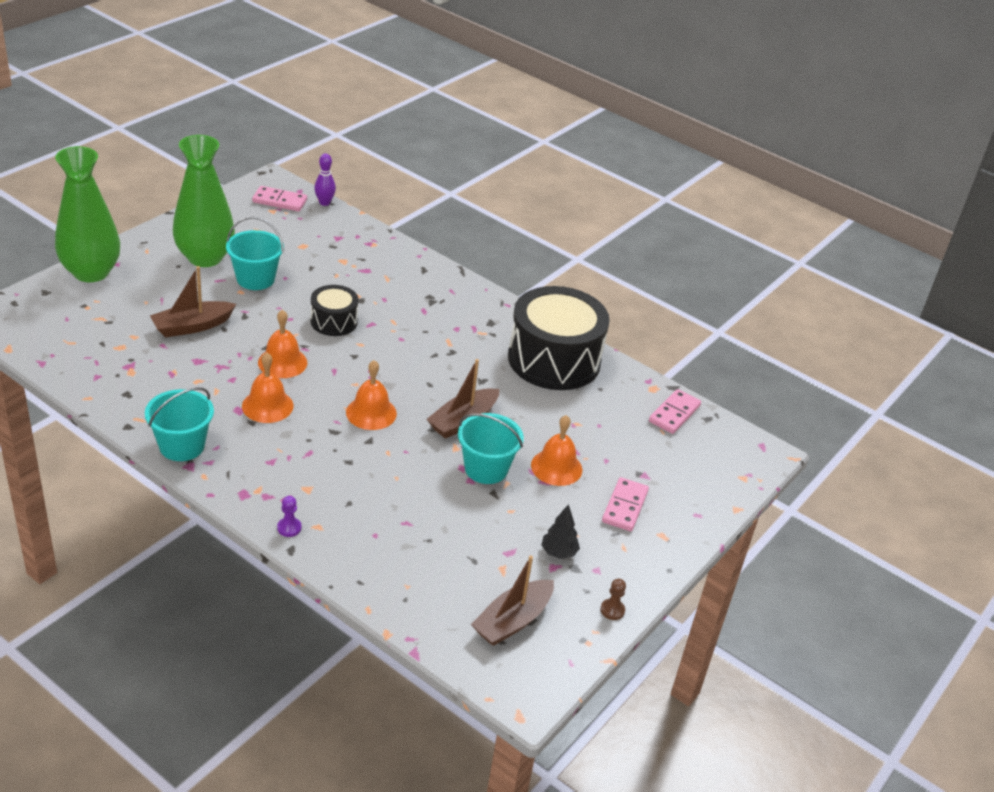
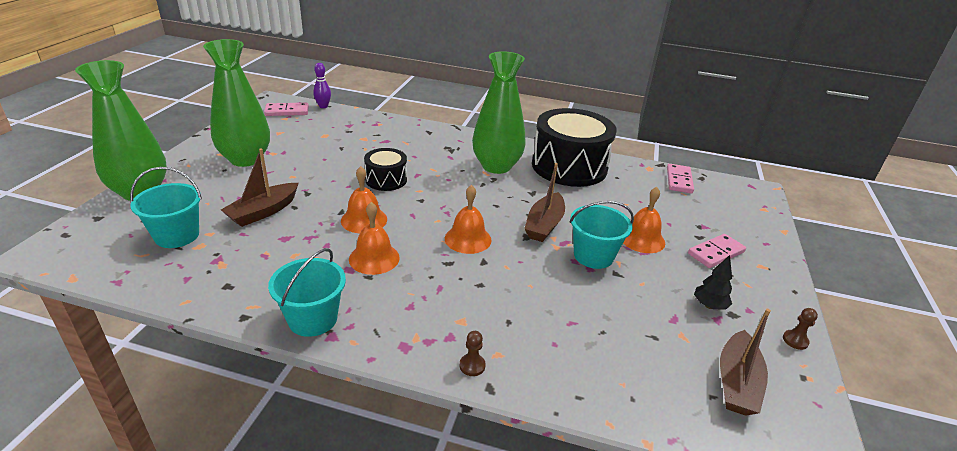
camera: 20 degrees left, 5 degrees down
(255, 279) = (299, 165): turquoise bucket -> turquoise bucket (177, 235)
(289, 528) = (472, 366): purple pawn -> brown pawn
(468, 336) = (496, 166): none -> green vase
(625, 506) = (716, 253): pink domino -> pink domino turned 60 degrees clockwise

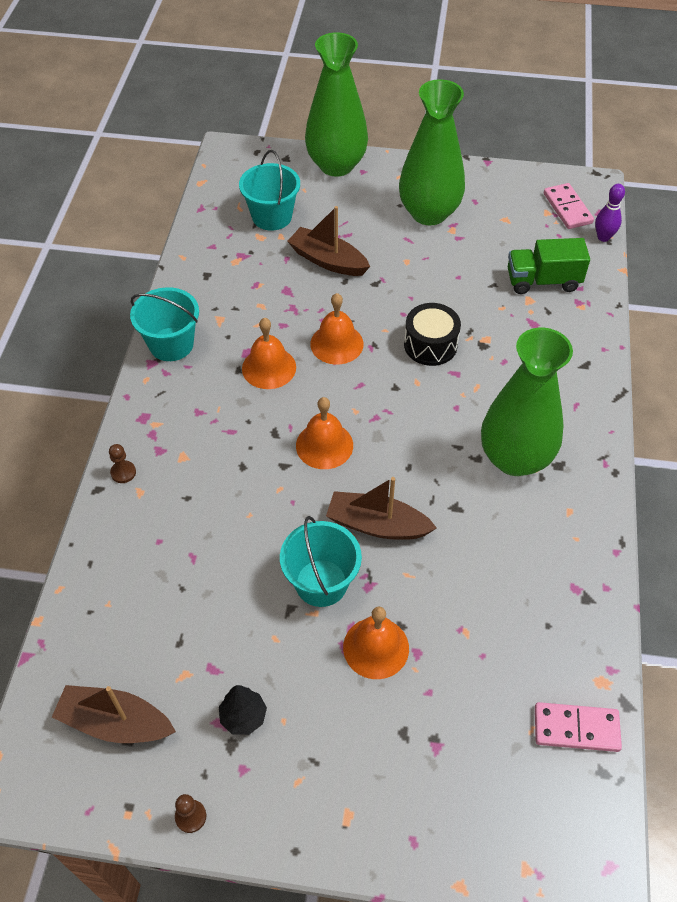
camera: 85 degrees right, 20 degrees up
(349, 131) = (543, 281): none -> green truck
(569, 166) = (554, 554): black drum -> none
(716, 253) = (365, 750): pink domino -> none

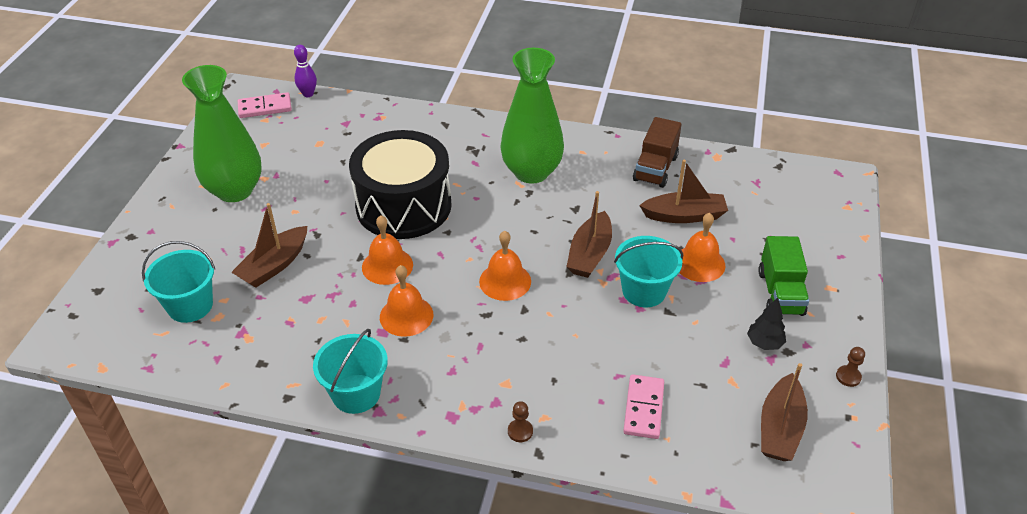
camera: 85 degrees left, 10 degrees down
(336, 165) = (131, 250): green vase -> none
(430, 345) = (403, 206): black drum -> black drum, size x1.98
(464, 632) = (684, 215): none -> brown boat
(543, 281) = (347, 133): green truck -> green truck (780, 293)
(555, 599) = (655, 168): none -> brown truck
(576, 728) = (751, 173): pink domino -> pink domino (644, 408)

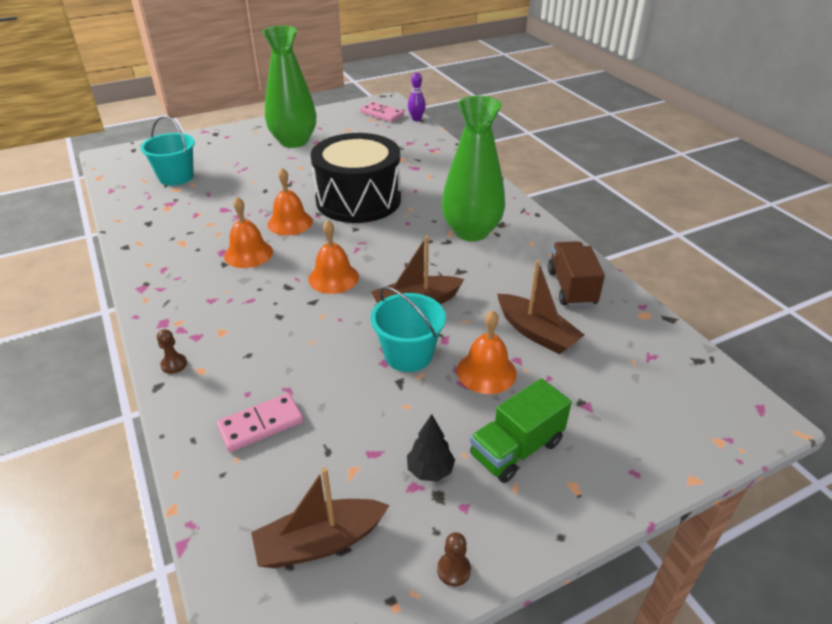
camera: 50 degrees right, 5 degrees down
(274, 265) = (242, 185): brown boat -> none
(356, 394) = (151, 270): turquoise bucket -> none
(655, 168) = (571, 288): brown truck -> brown truck turned 105 degrees clockwise

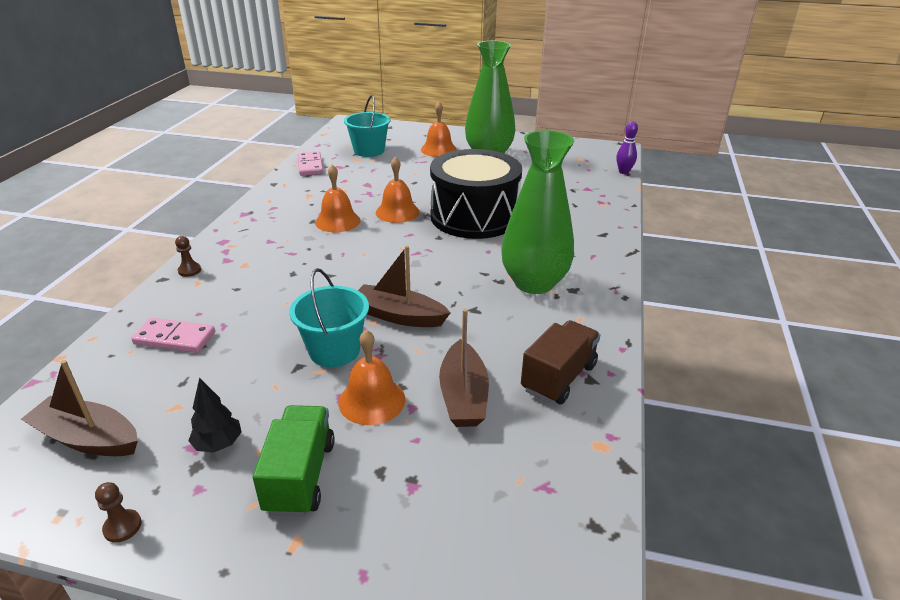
camera: 40 degrees right, 5 degrees down
(333, 278) = (368, 265): orange bell -> orange bell (438, 149)
(382, 114) = (596, 157): pink domino -> pink domino (310, 166)
(516, 449) = (300, 476): green truck -> green truck turned 90 degrees clockwise

